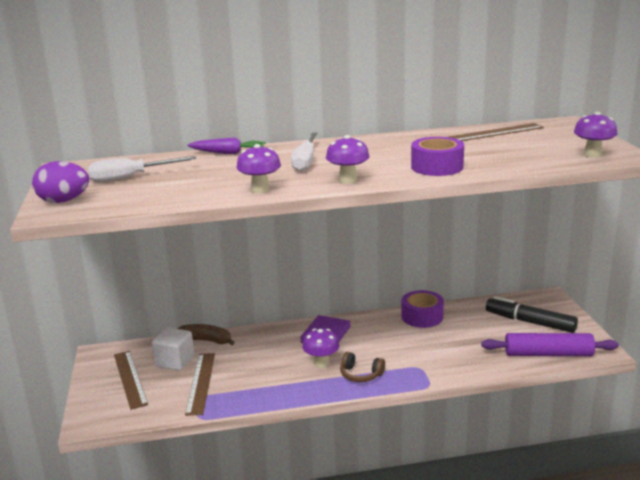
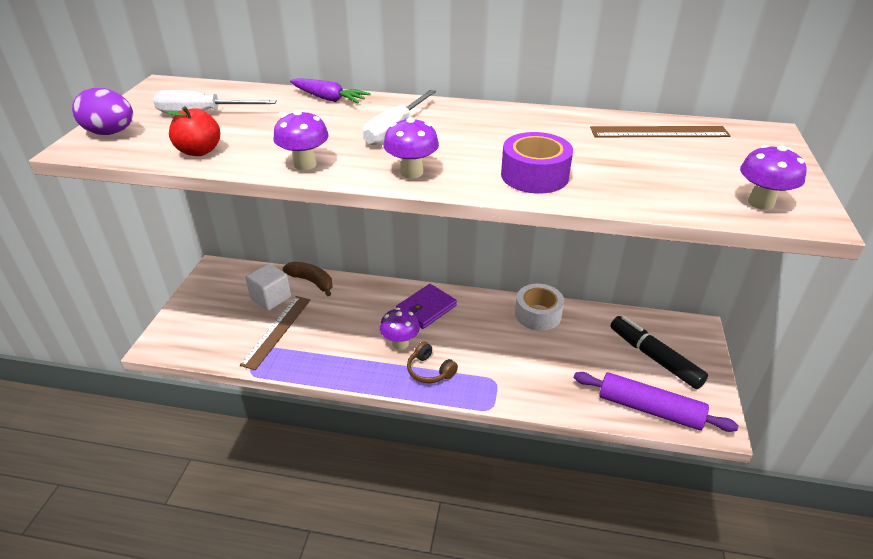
camera: 20 degrees right, 15 degrees up
(130, 378) = (221, 306): brown ruler -> none
(161, 198) = (199, 151): none -> red apple
(422, 317) = (538, 314): purple tape -> white tape

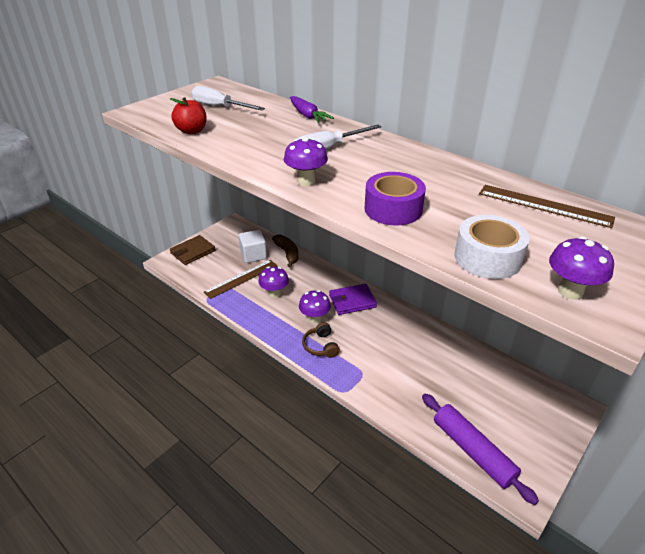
camera: 30 degrees right, 0 degrees up
(111, 133) = (157, 107): purple egg -> none
(185, 321) = (193, 252): none -> brown wallet
(305, 164) = (243, 156): purple mushroom -> purple mushroom (274, 293)
(538, 314) = (436, 338): white tape -> white tape (487, 258)
(654, 357) = (511, 413): black marker -> none

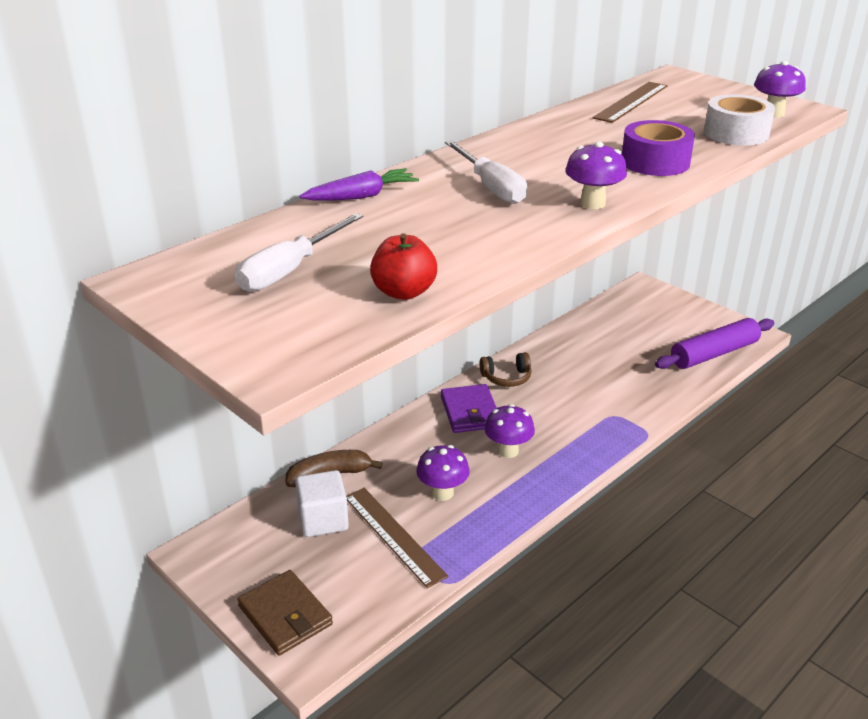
camera: 85 degrees left, 5 degrees down
(321, 346) = (566, 448): brown headphones -> brown headphones (506, 377)

